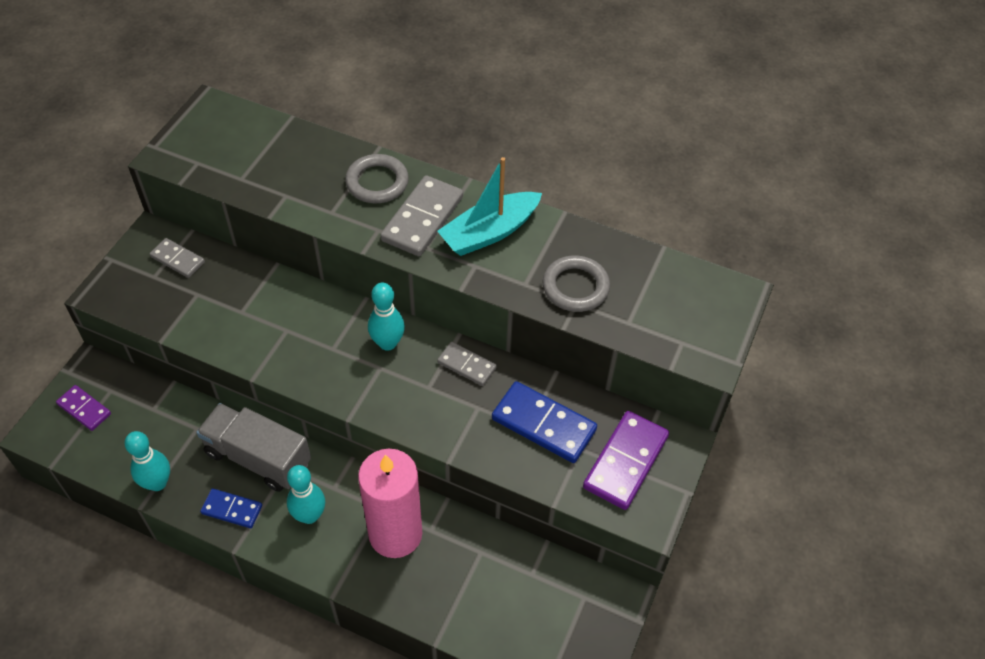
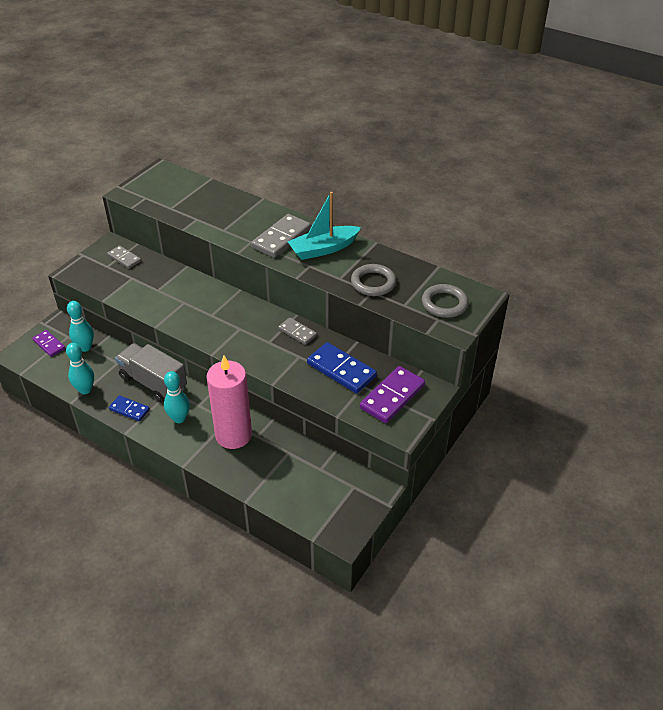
camera: 10 degrees right, 10 degrees down
(377, 182) = (257, 217): grey ring -> grey ring (444, 304)
(387, 343) = (248, 315): turquoise bowling pin -> turquoise bowling pin (85, 347)

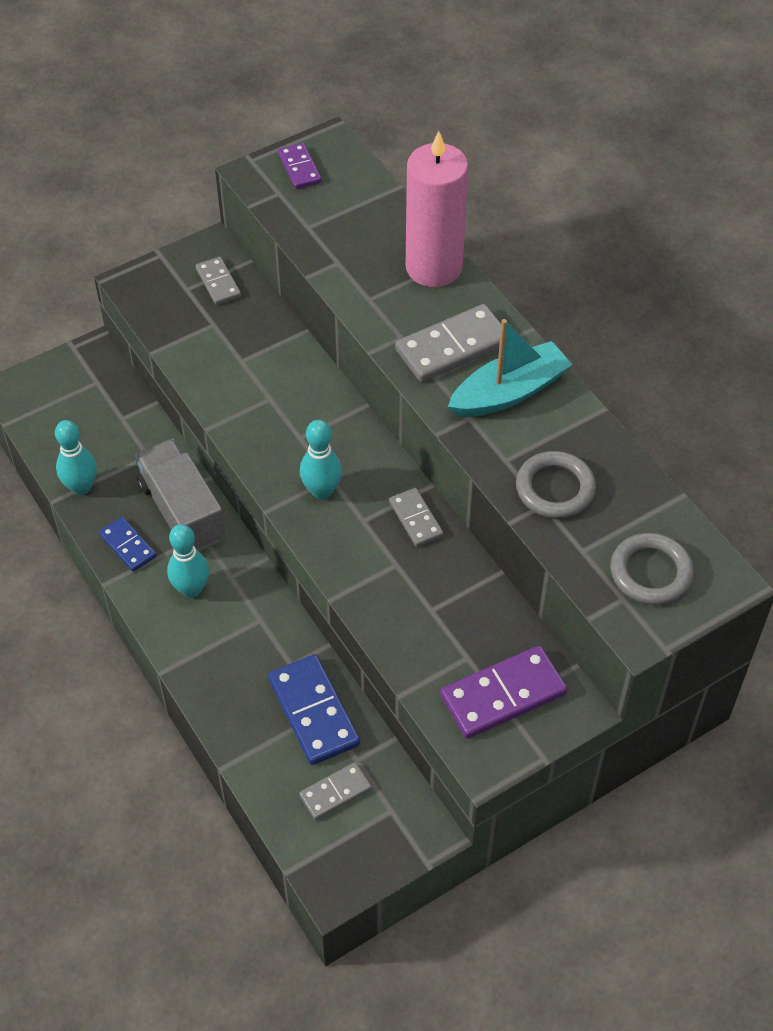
camera: 25 degrees right, 10 degrees up
(49, 344) = (64, 388): purple domino -> purple domino (299, 168)
(85, 347) = (112, 412): turquoise bowling pin -> turquoise bowling pin (321, 491)
(233, 435) = (256, 649): pink candle -> pink candle (434, 267)
(318, 489) = (335, 792): none -> grey domino
(323, 249) = (509, 392): turquoise boat -> turquoise boat turned 150 degrees clockwise
(341, 370) = (449, 615): blue domino -> blue domino (314, 712)

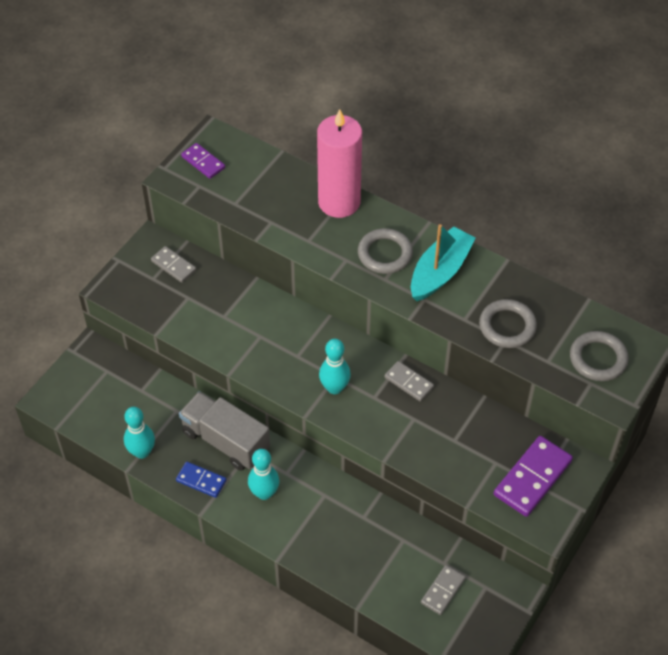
camera: 25 degrees left, 0 degrees up
(314, 712) = (397, 543): blue domino -> none
(452, 347) = (385, 254): grey domino -> grey ring

